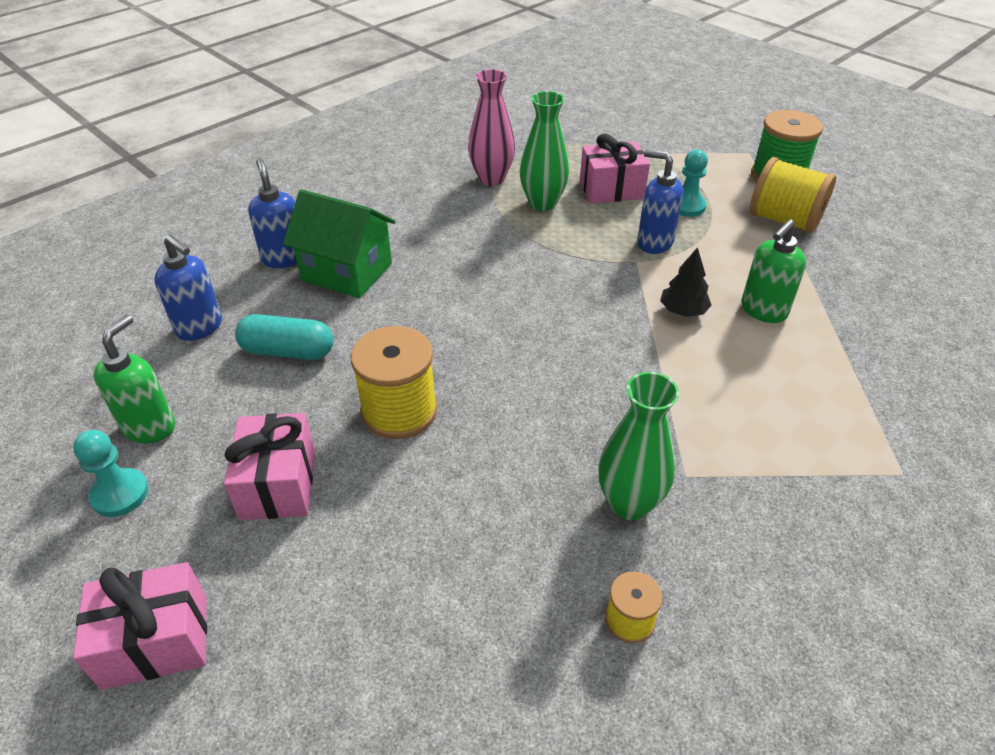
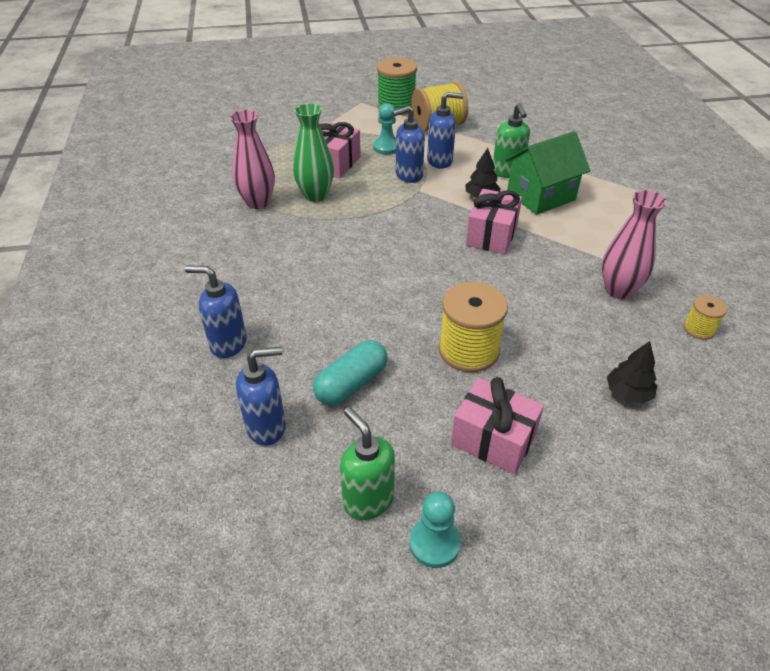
camera: 55 degrees left, 0 degrees up
(156, 641) = (602, 561): pink gift -> pink gift (491, 235)
(347, 272) = (287, 316): green house -> green house (541, 196)
(435, 579) = (628, 393): none -> black tree
(629, 503) = (618, 290): green vase -> pink vase
(712, 252) = (440, 161): none -> blue soap dispenser

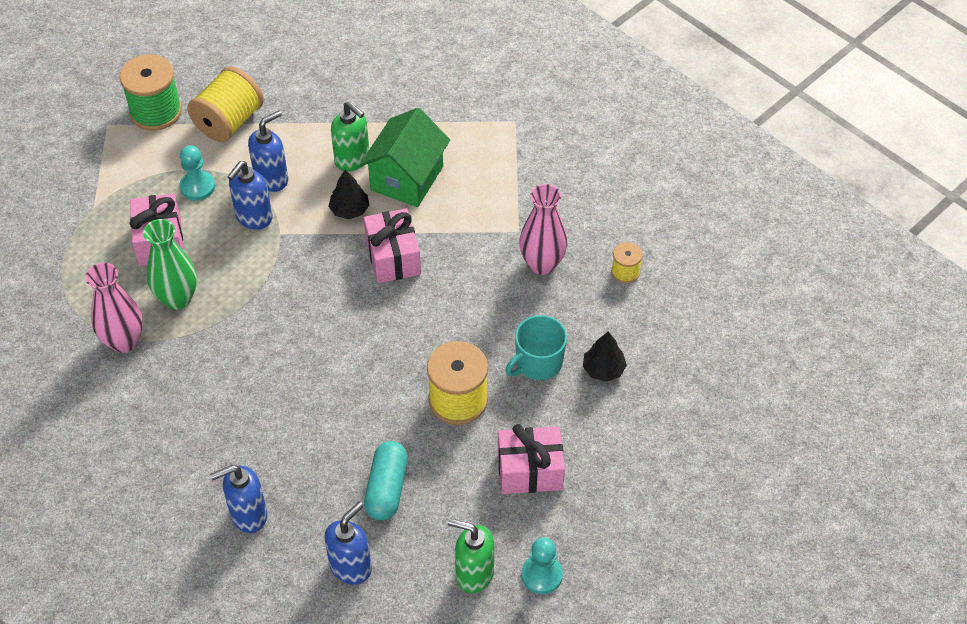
camera: 35 degrees left, 10 degrees up
(564, 357) = (538, 362): none -> turquoise mug

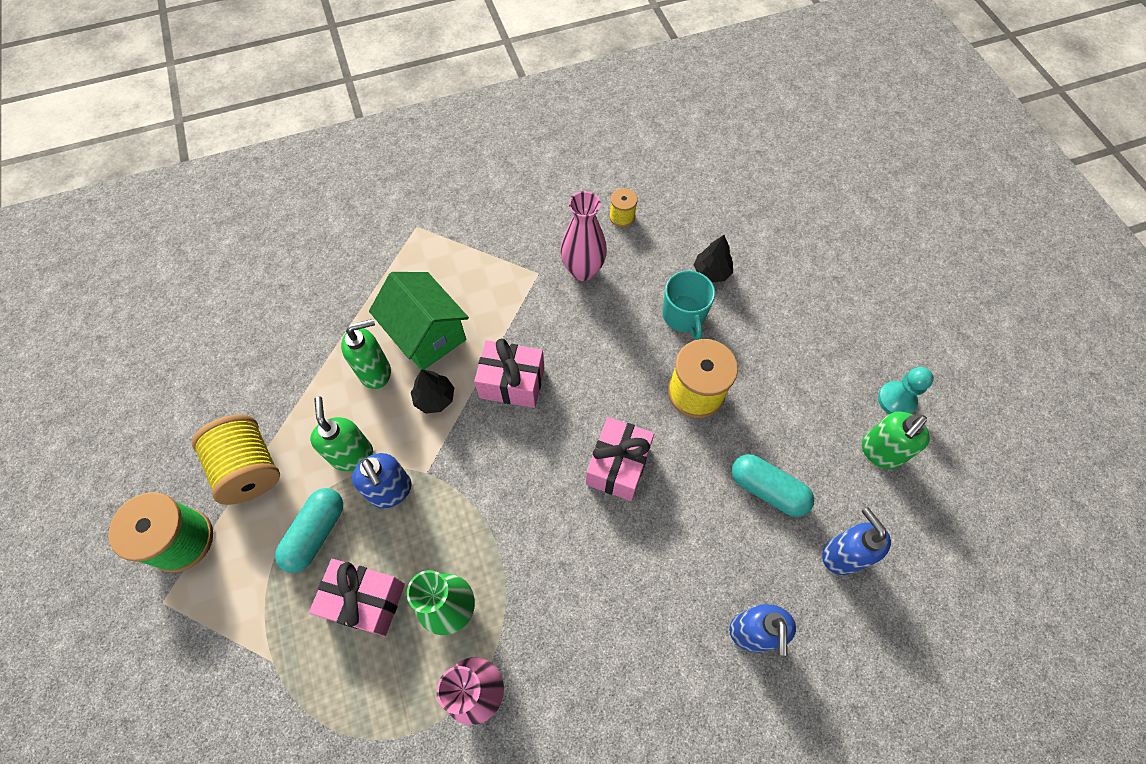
camera: 65 degrees left, 10 degrees up
(197, 187) = (315, 533): turquoise pawn -> turquoise capsule
(272, 179) = (352, 454): blue soap dispenser -> green soap dispenser
(530, 470) = (790, 366): pink gift -> pink gift (618, 465)

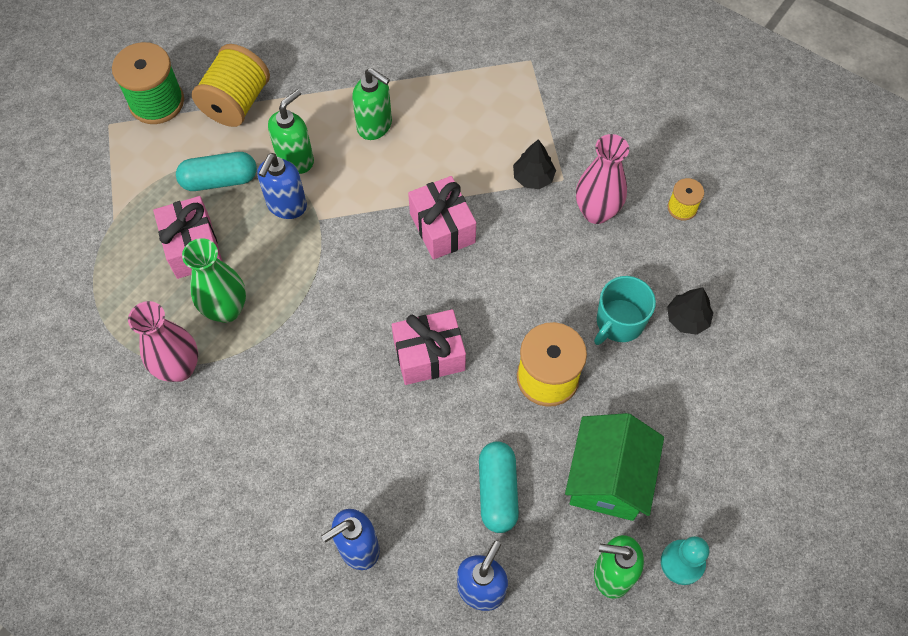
camera: 55 degrees right, 0 degrees up
(427, 335) = (435, 138): green house -> green house (608, 479)
(434, 398) = (385, 182): black tree -> black tree (533, 177)

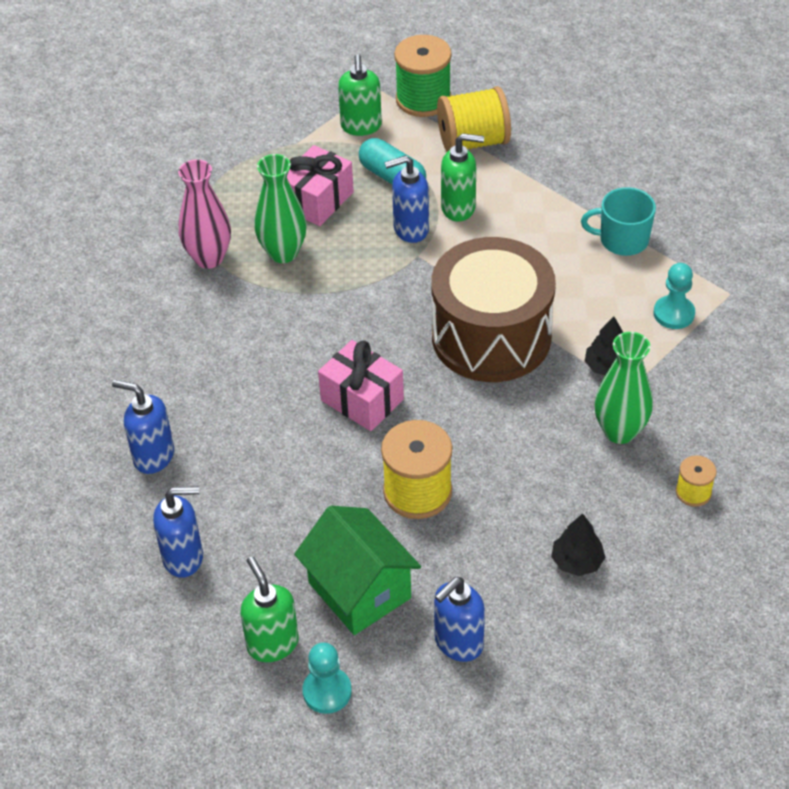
camera: 55 degrees right, 15 degrees down
(375, 126) = (544, 235): green soap dispenser -> green soap dispenser (361, 126)
(442, 228) = (491, 336): pink gift -> brown drum
(497, 491) = (279, 518): turquoise capsule -> none
(520, 104) = (674, 314): none -> turquoise pawn
(596, 212) = (620, 431): pink vase -> green vase
(608, 479) = (359, 590): green house -> green house turned 75 degrees clockwise
(619, 322) = (522, 512): turquoise mug -> turquoise mug (622, 240)
(701, 443) = (458, 643): none -> blue soap dispenser

